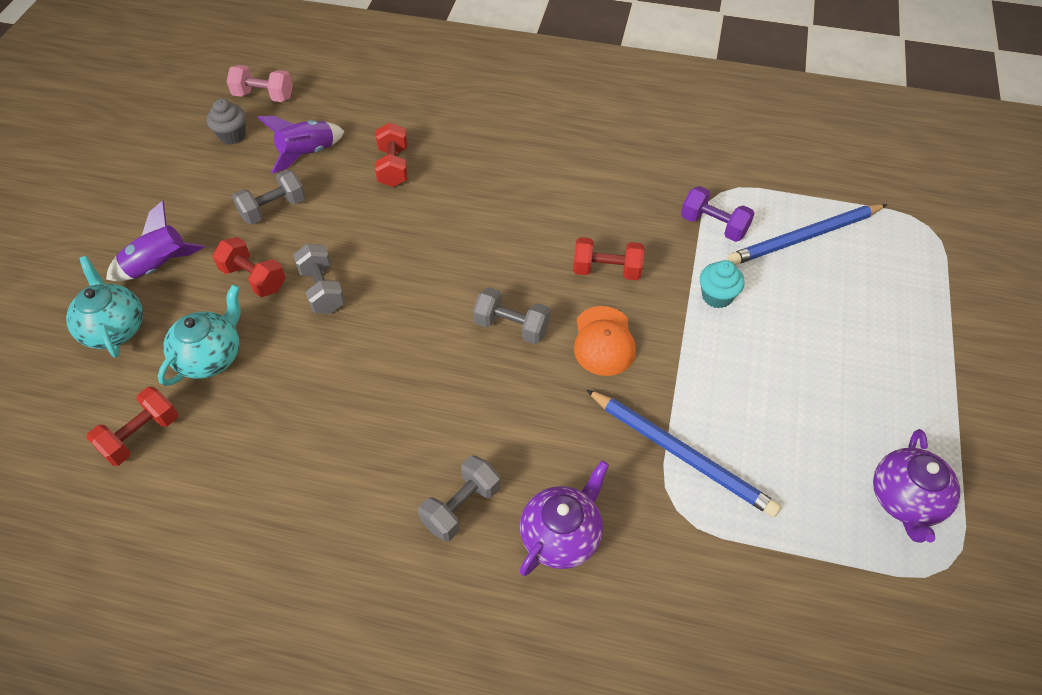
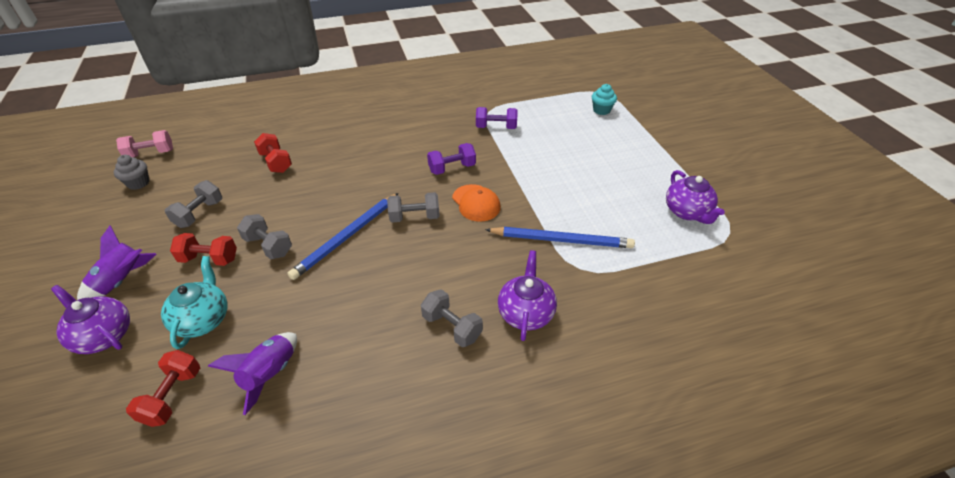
camera: 30 degrees left, 10 degrees down
(114, 328) = (104, 335): turquoise teapot -> purple teapot
(307, 154) = (206, 175): purple rocket -> purple rocket (270, 374)
(461, 507) = (452, 327): grey dumbbell -> grey dumbbell turned 60 degrees counterclockwise
(606, 270) = (452, 168): red dumbbell -> purple dumbbell
(717, 296) = (522, 158): turquoise cupcake -> turquoise cupcake (601, 110)
(804, 237) = (547, 117): blue pencil -> blue pencil (347, 237)

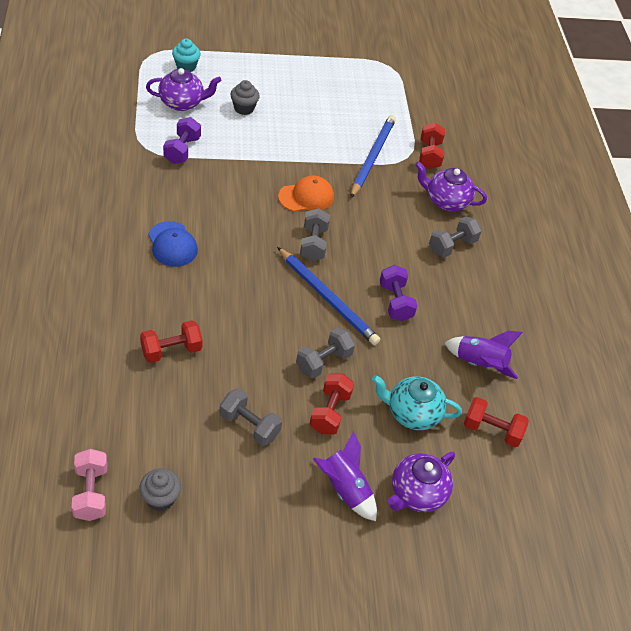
camera: 85 degrees left, 5 degrees up
(386, 142) = (172, 244): none -> blue cap
(452, 168) = (244, 201): purple dumbbell -> purple dumbbell (395, 302)
(572, 148) = (244, 108): none -> grey cupcake
(597, 288) = (429, 155): none -> red dumbbell
(687, 212) = (359, 76): purple teapot -> purple teapot (182, 103)

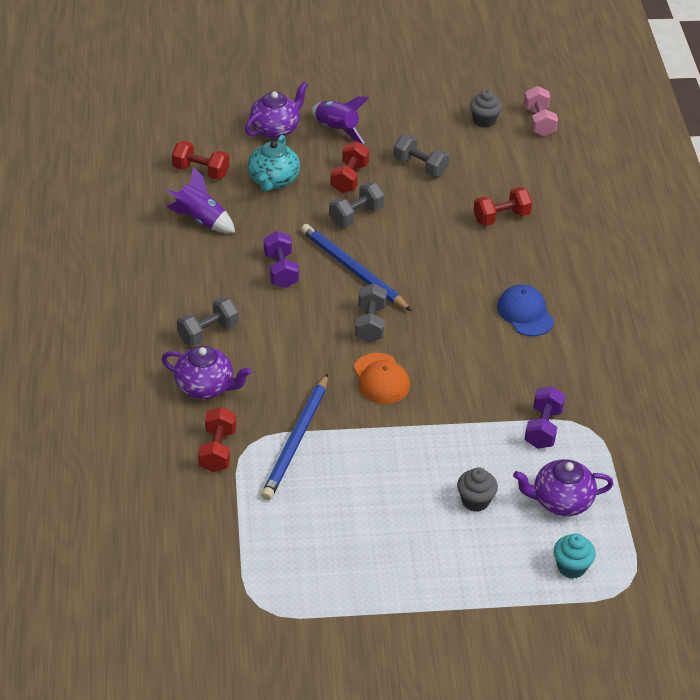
camera: 175 degrees left, 5 degrees down
(306, 197) = (381, 379): orange cap -> orange cap turned 90 degrees counterclockwise
(412, 413) = (273, 180): turquoise teapot -> turquoise teapot turned 90 degrees clockwise

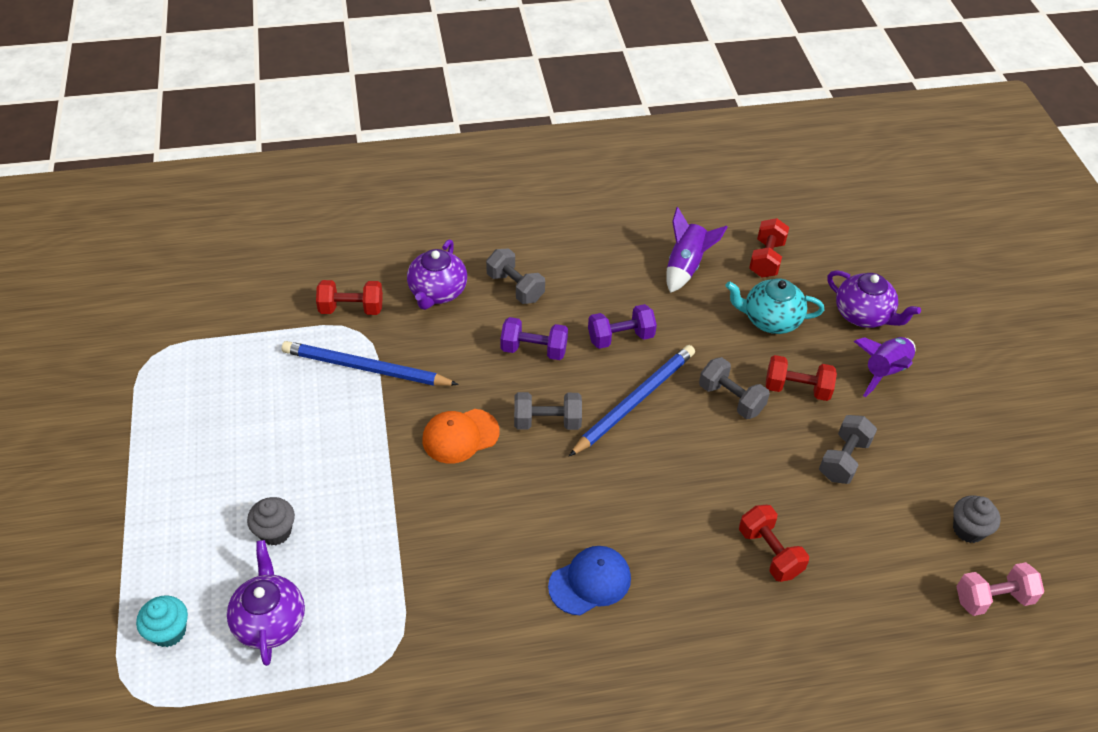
camera: 85 degrees right, 5 degrees up
(543, 428) = (388, 602): purple dumbbell -> purple dumbbell (534, 350)

